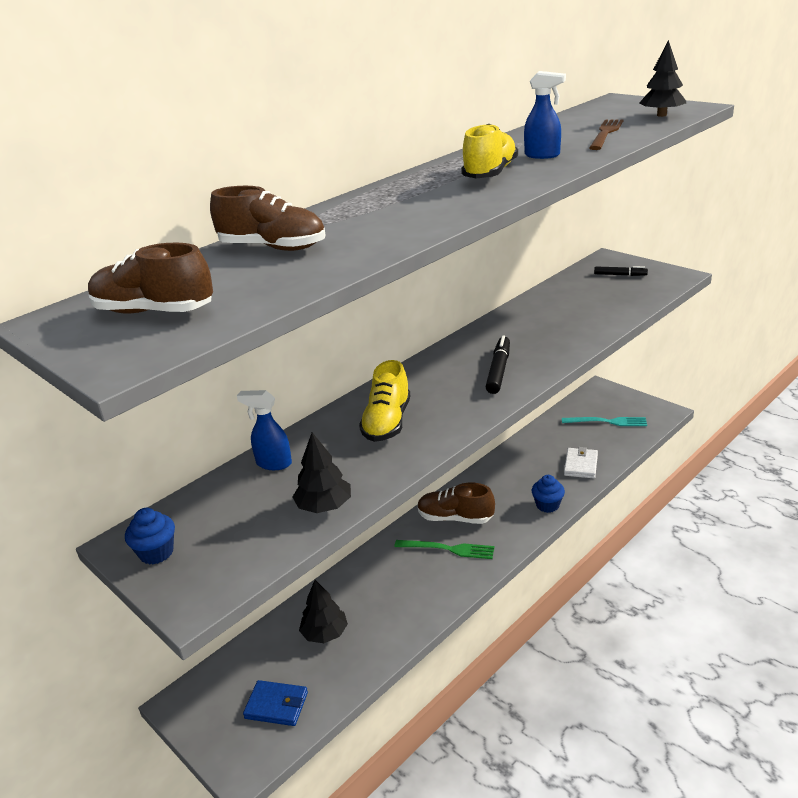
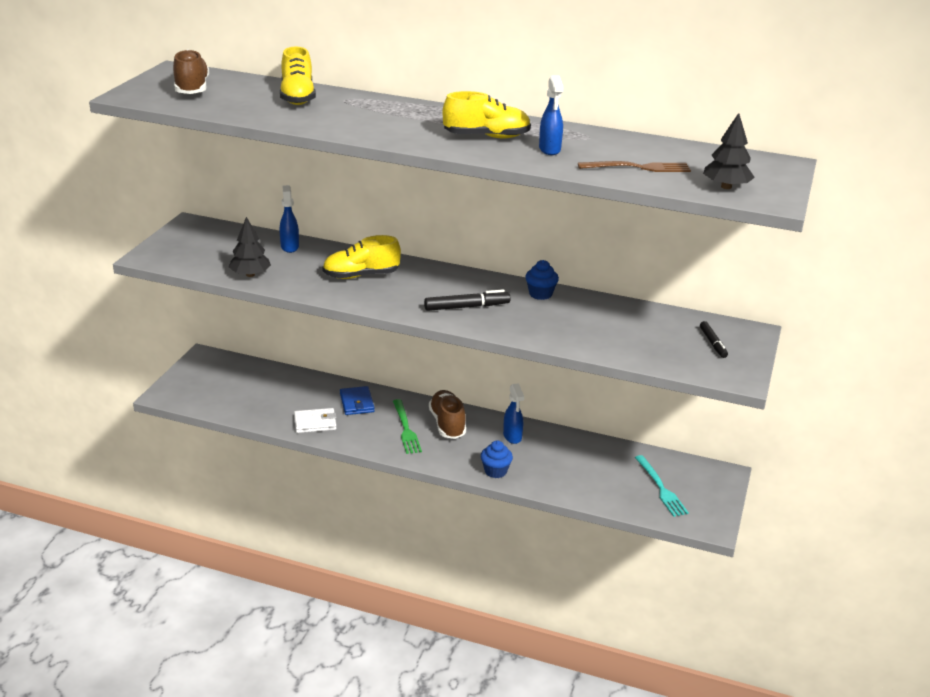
camera: 60 degrees right, 0 degrees up
(156, 553) = (185, 235): blue cupcake -> blue cupcake (540, 294)
(273, 248) = (297, 97): brown shoe -> yellow shoe
(276, 705) = (216, 393): blue wallet -> blue wallet (357, 403)
(325, 633) = (287, 394): black tree -> none
(498, 482) = (512, 437): none -> blue spray bottle
(580, 465) = (571, 481): white wallet -> white wallet (315, 423)

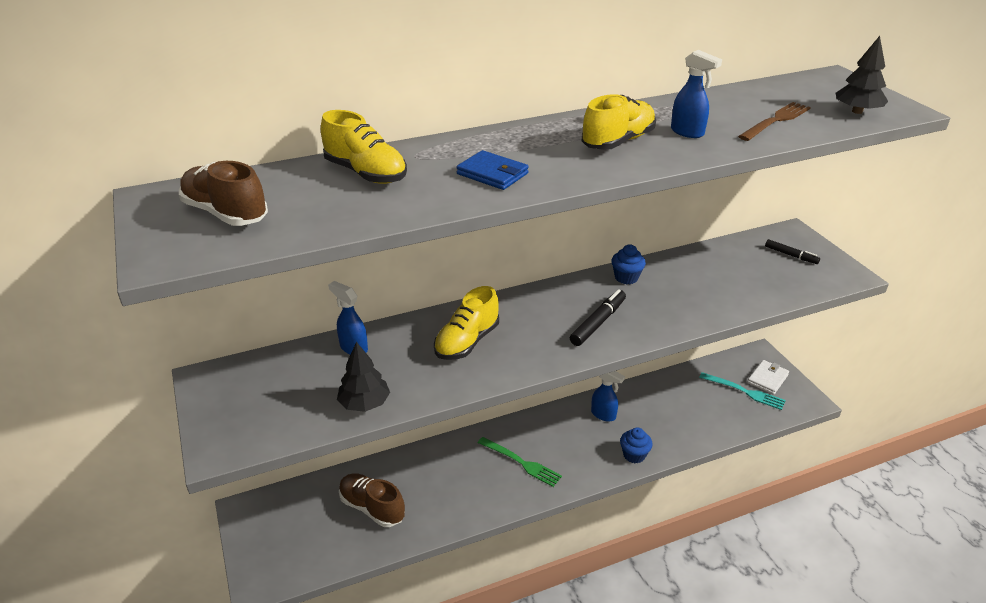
camera: 40 degrees left, 5 degrees up
(315, 423) = (442, 510): white wallet -> white wallet (767, 379)
(357, 403) = (450, 464): blue wallet -> blue wallet (492, 174)
(447, 424) = (545, 435): brown shoe -> brown shoe (372, 507)

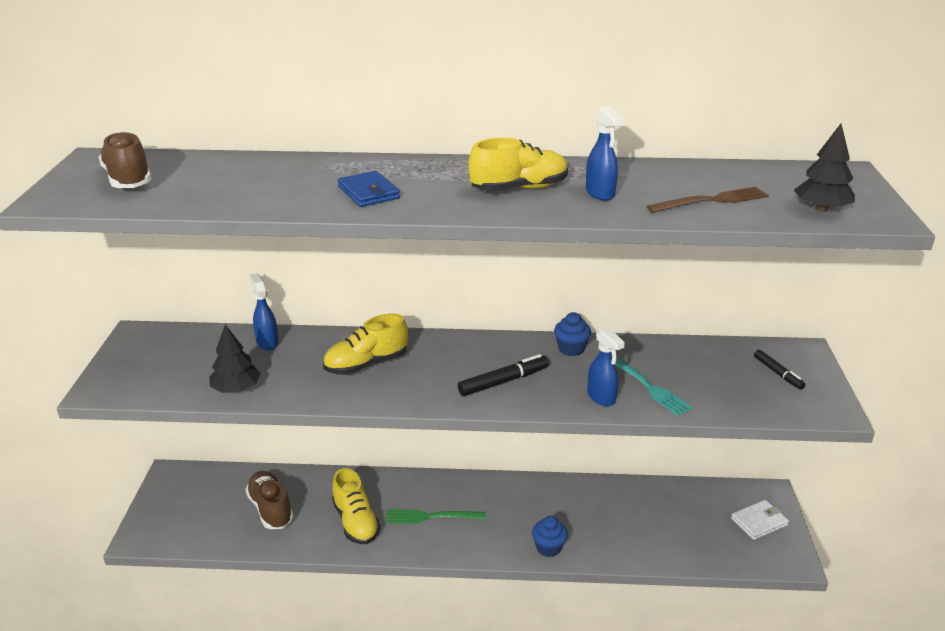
camera: 25 degrees right, 5 degrees down
(365, 173) = (266, 172): yellow shoe -> yellow shoe (356, 522)
(521, 463) = (431, 516): green fork -> green fork turned 120 degrees clockwise
(603, 415) = (546, 500): blue spray bottle -> blue spray bottle (601, 398)
(745, 392) = (721, 526): turquoise fork -> turquoise fork (647, 386)

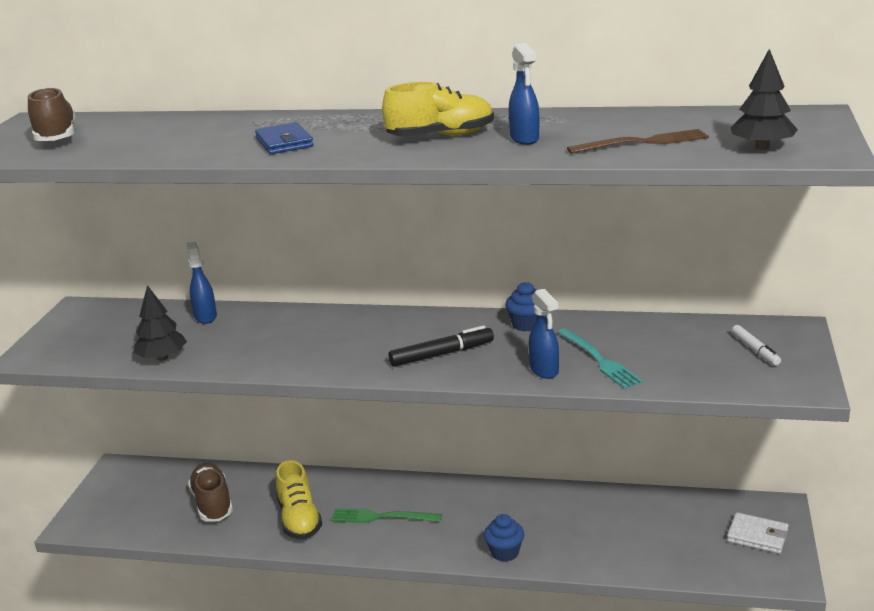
camera: 10 degrees right, 5 degrees down
(366, 364) = (301, 337): yellow shoe -> none
(759, 522) = (757, 536): white wallet -> white wallet turned 45 degrees clockwise
(778, 373) = (755, 350): black marker -> white marker

